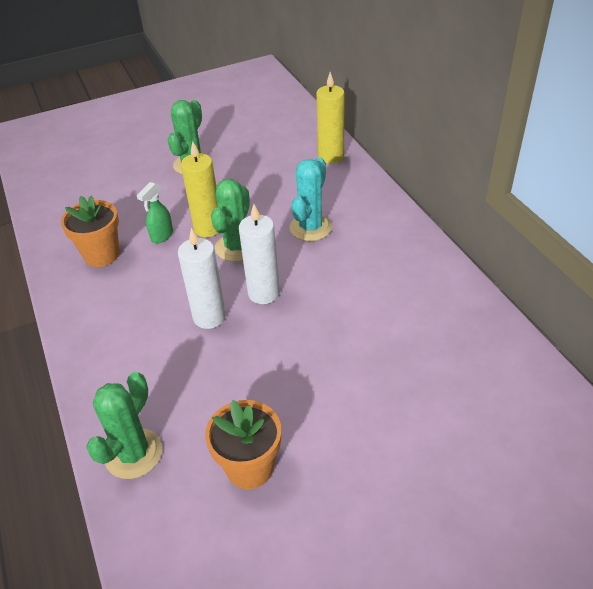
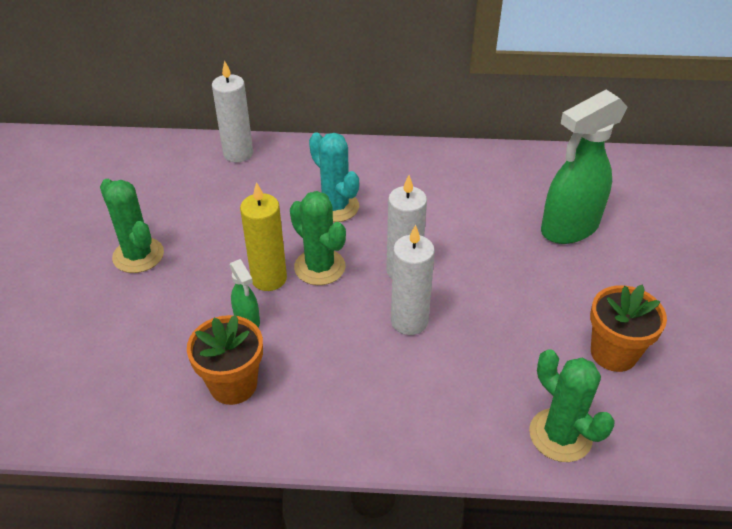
camera: 65 degrees left, 0 degrees up
(331, 156) = (238, 153): yellow candle -> white candle
(402, 383) = (568, 228): none -> green spray bottle

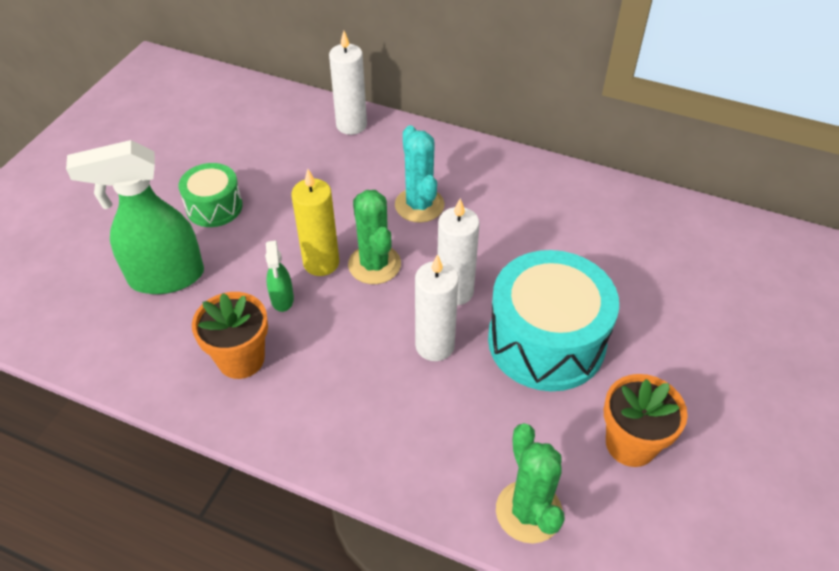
camera: 20 degrees right, 5 degrees up
(138, 255) = (214, 207): green cactus -> green drum
(502, 290) = (546, 341): none -> turquoise drum
(568, 228) = (652, 293): green spray bottle -> green spray bottle (165, 277)

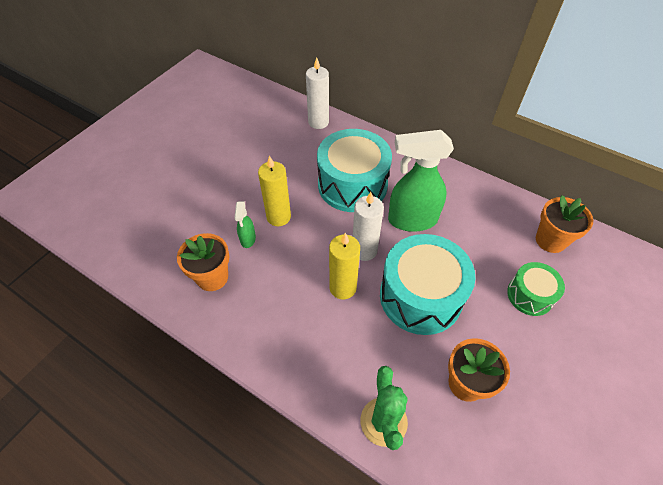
camera: 10 degrees right, 5 degrees up
(165, 277) = (176, 213): green spray bottle -> green spray bottle (411, 220)
(214, 207) = (217, 168): green drum -> green drum (530, 295)
(374, 264) = (314, 223): green cactus -> none
(419, 205) = (352, 185): turquoise cactus -> turquoise drum
(435, 346) = (343, 288): white candle -> yellow candle
(707, 243) = (550, 240): none -> orange flower pot

